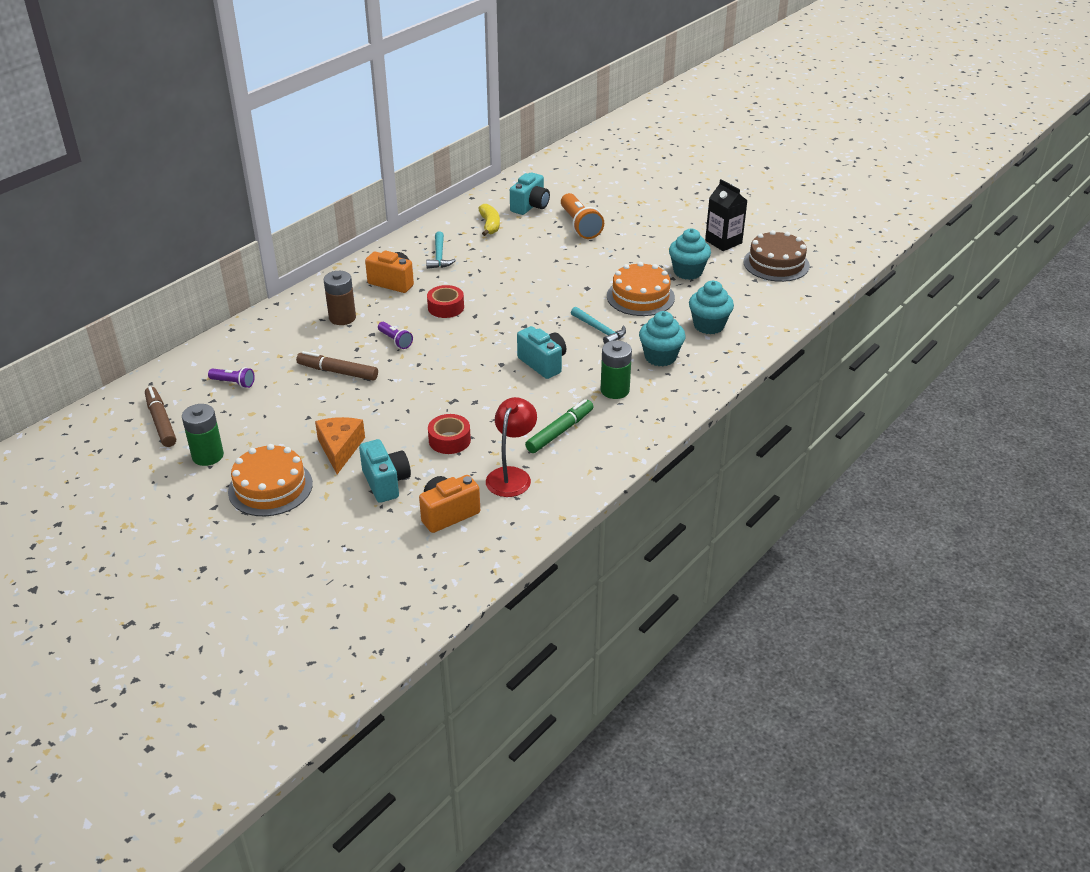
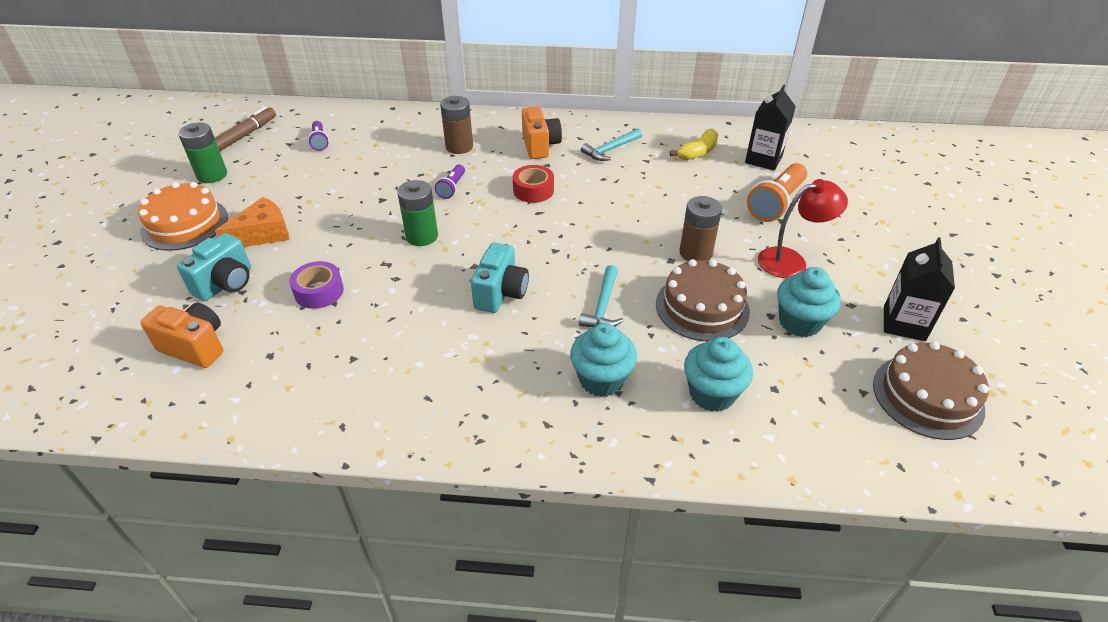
camera: 55 degrees right, 5 degrees up
(338, 372) = (377, 181): brown marker -> none
(449, 440) = (319, 291): red tape -> purple tape
(511, 475) = (285, 362): red lamp -> red lamp (791, 261)
(530, 206) = (763, 159): turquoise camera -> black carton
(560, 431) = (388, 363): green marker -> none
(591, 276) = (695, 253): none -> brown battery
(615, 390) = (500, 371): green battery -> green battery (422, 236)
(640, 297) = (702, 307): orange cake -> brown cake

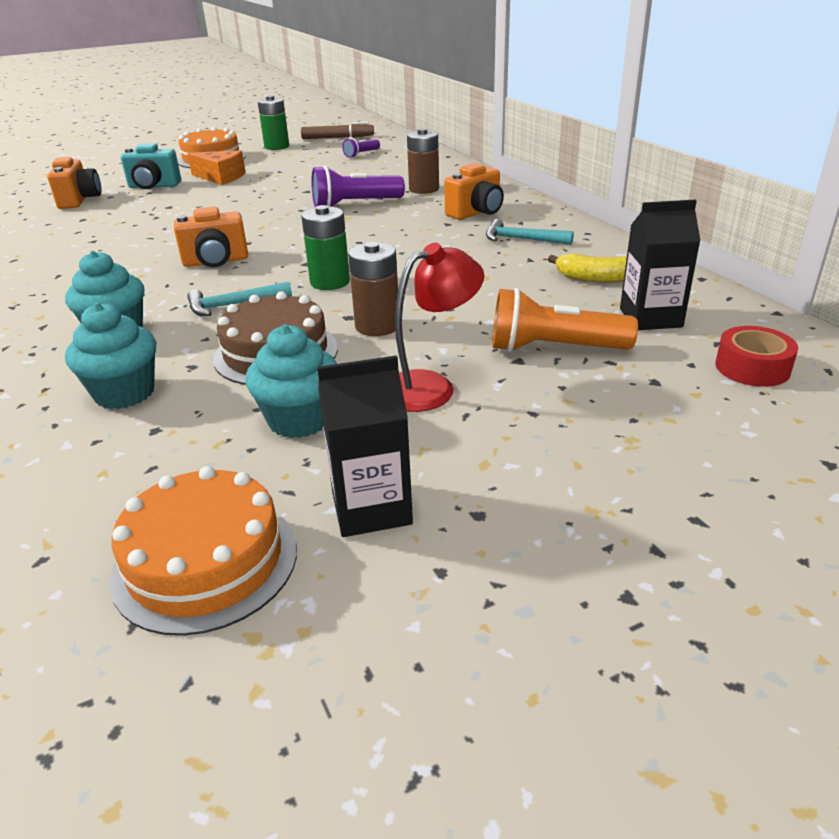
camera: 60 degrees right, 10 degrees down
(319, 291) = (166, 209): purple tape -> none
(422, 236) = (270, 215): green battery -> green battery (330, 282)
(452, 188) = (355, 204): purple flashlight -> purple flashlight, size x1.82
(501, 293) = (216, 262): turquoise camera -> orange camera
(533, 190) = (394, 230): red tape -> red tape (752, 368)
(791, 261) = (431, 386): red lamp -> red lamp turned 75 degrees counterclockwise
(927, 396) = (205, 561): brown cake -> orange cake

